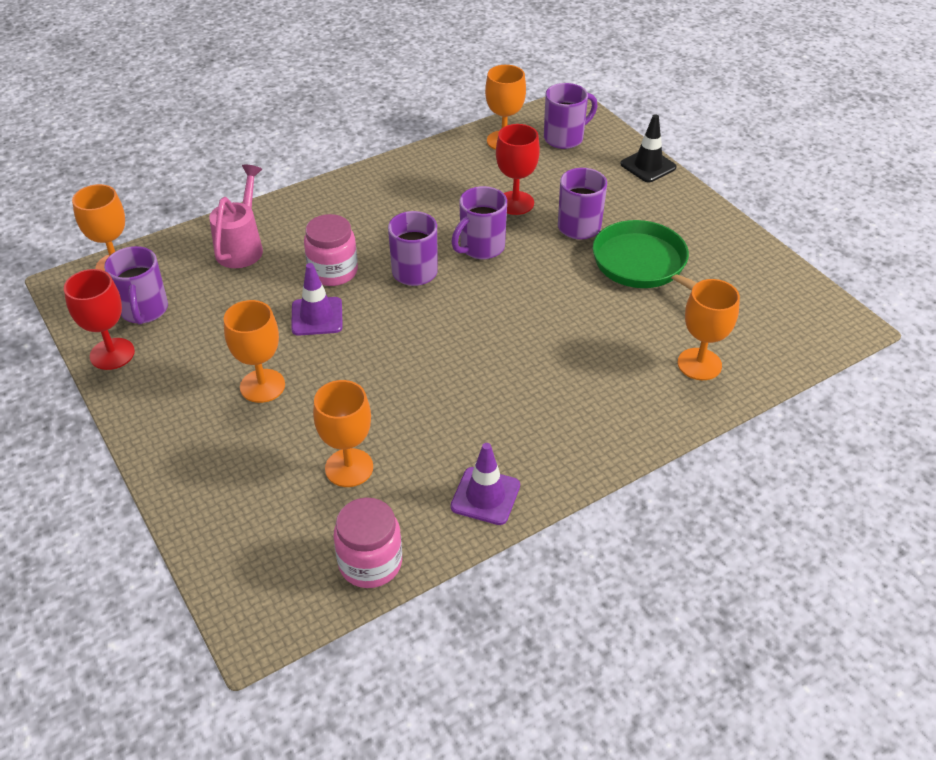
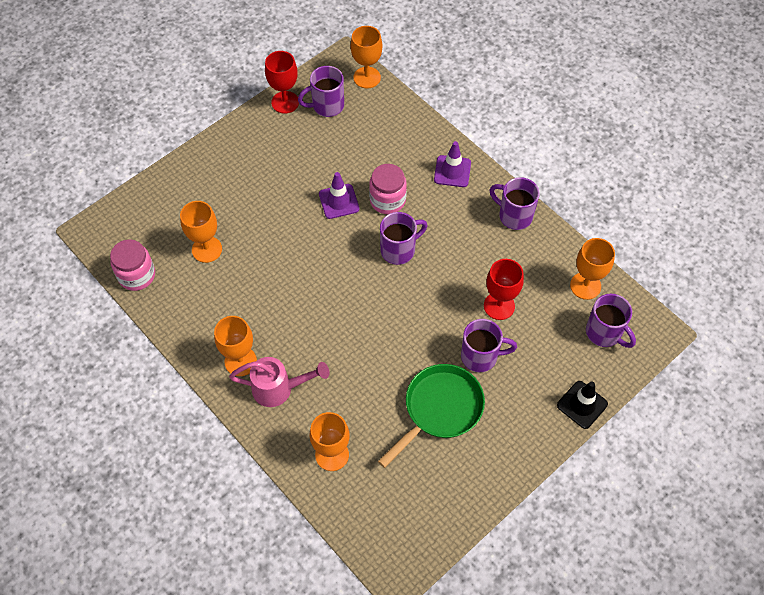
camera: 80 degrees right, 15 degrees up
(242, 246) = (403, 140): pink watering can -> pink watering can (279, 389)
(262, 386) = (269, 187): orange goblet -> orange goblet (240, 361)
(481, 248) = (436, 289): purple mug -> purple mug (514, 216)
(485, 496) = (191, 328): purple traffic cone -> purple traffic cone (452, 171)

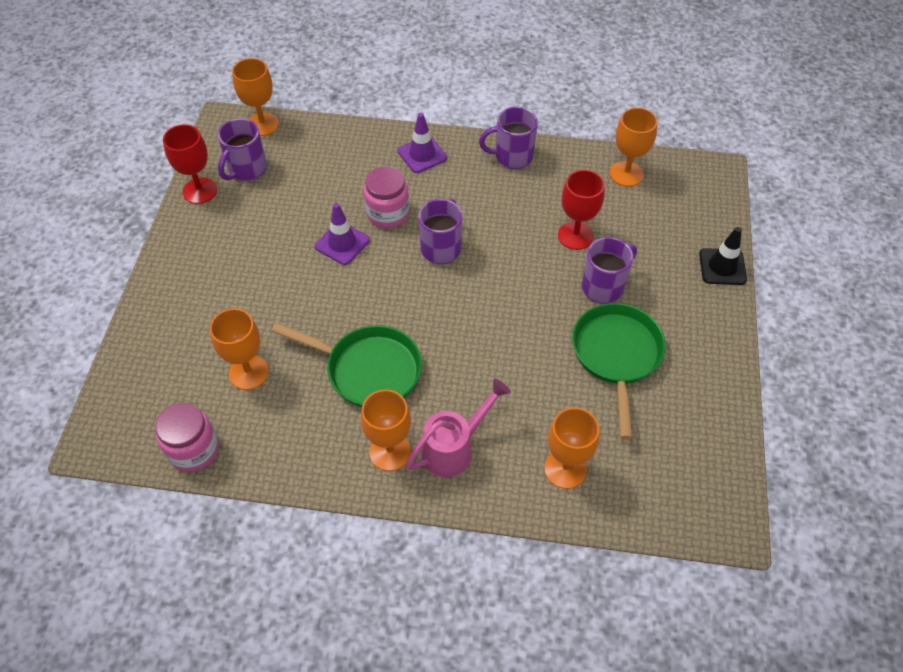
camera: 40 degrees left, 5 degrees down
(276, 300) = (368, 370): none -> green pan
(604, 333) = (679, 200): purple mug -> none

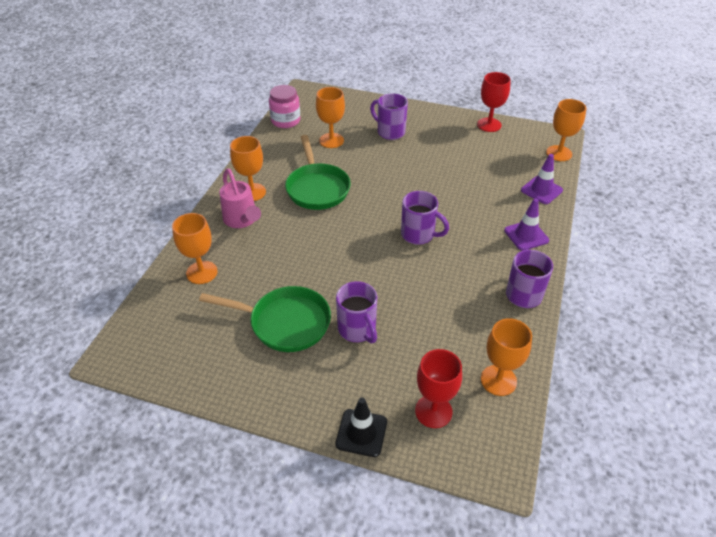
camera: 100 degrees right, 10 degrees down
(246, 170) = (509, 144): purple mug -> purple mug (390, 132)
(342, 243) = (431, 184): purple traffic cone -> purple traffic cone (541, 190)
(368, 370) = (317, 188): green pan -> green pan turned 45 degrees counterclockwise
(388, 214) = (459, 209): pink jar -> none
(575, 236) = (420, 322): red goblet -> red goblet (433, 411)

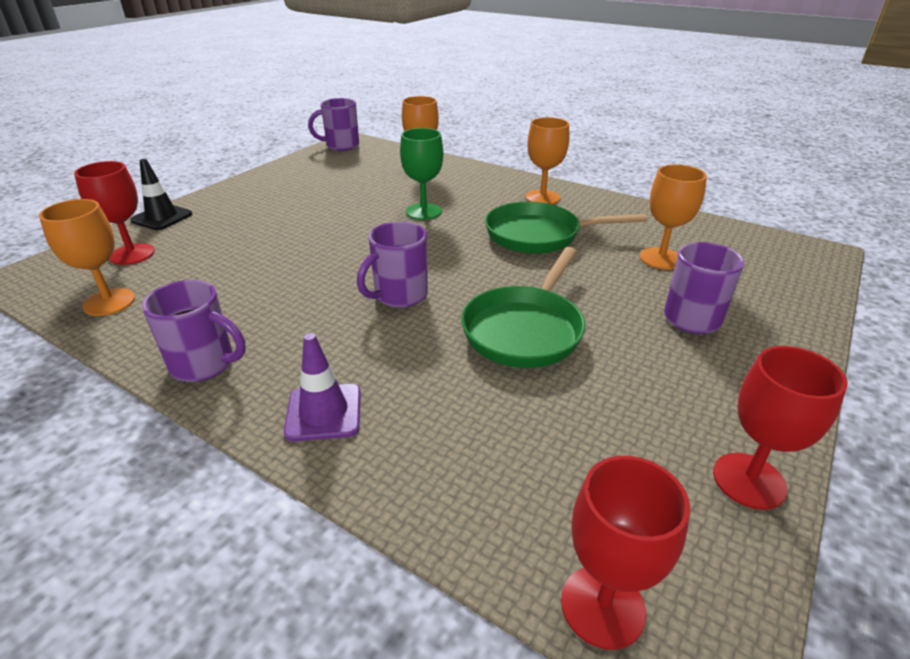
camera: 105 degrees right, 10 degrees down
(242, 220) = (491, 190): pink watering can -> none
(285, 121) = (715, 229): pink jar -> none
(285, 323) = (323, 198): green pan -> green pan (525, 329)
(295, 251) = (423, 211): none -> green goblet
(357, 330) = (277, 230): purple mug -> purple mug (341, 146)
(541, 190) = (447, 491): purple traffic cone -> none
(559, 153) = (602, 606): orange goblet -> red goblet

